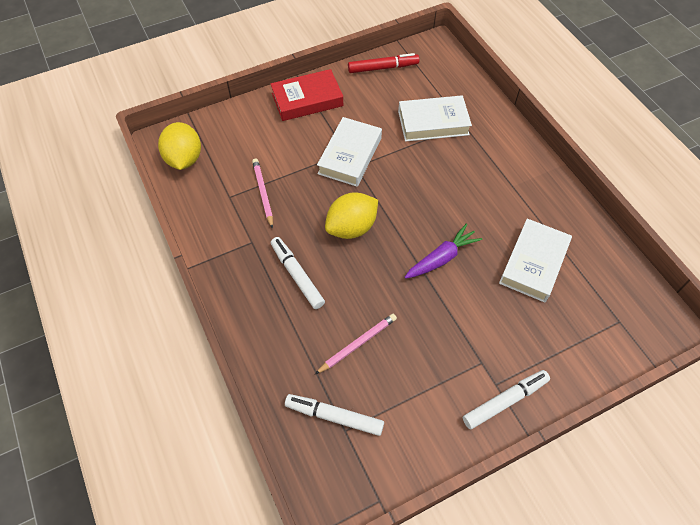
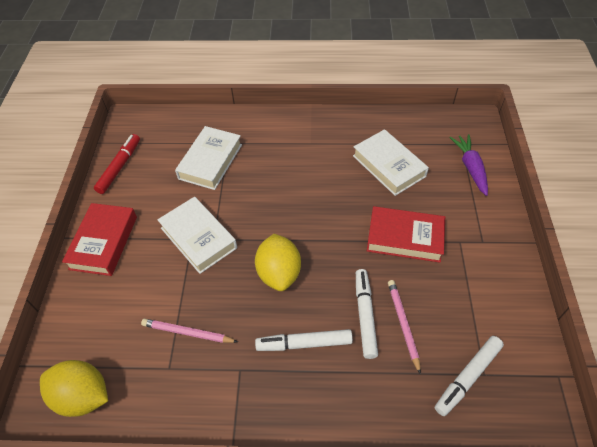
camera: 60 degrees left, 5 degrees down
(441, 258) = (350, 221): purple carrot -> purple carrot (470, 168)
(453, 311) = (405, 238): none -> red book
(505, 401) = (499, 243): white marker -> white marker (365, 315)

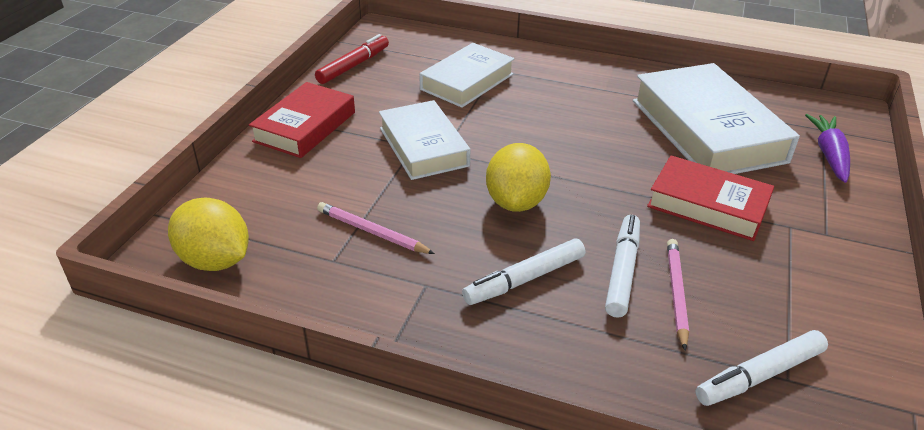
camera: 15 degrees right, 15 degrees down
(304, 343) = (524, 279): white marker -> white marker turned 45 degrees counterclockwise
(389, 166) = (707, 130): white book -> white book, size x1.57

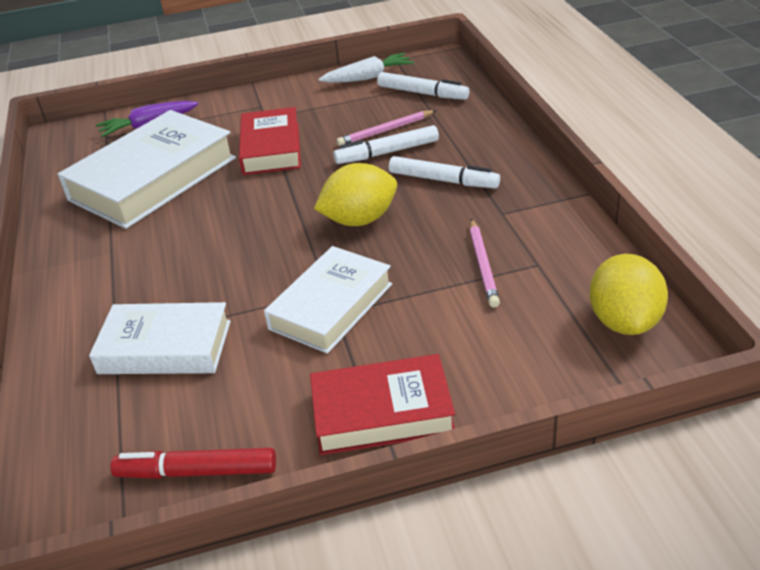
camera: 120 degrees left, 0 degrees up
(855, 351) = (368, 77): none -> white carrot

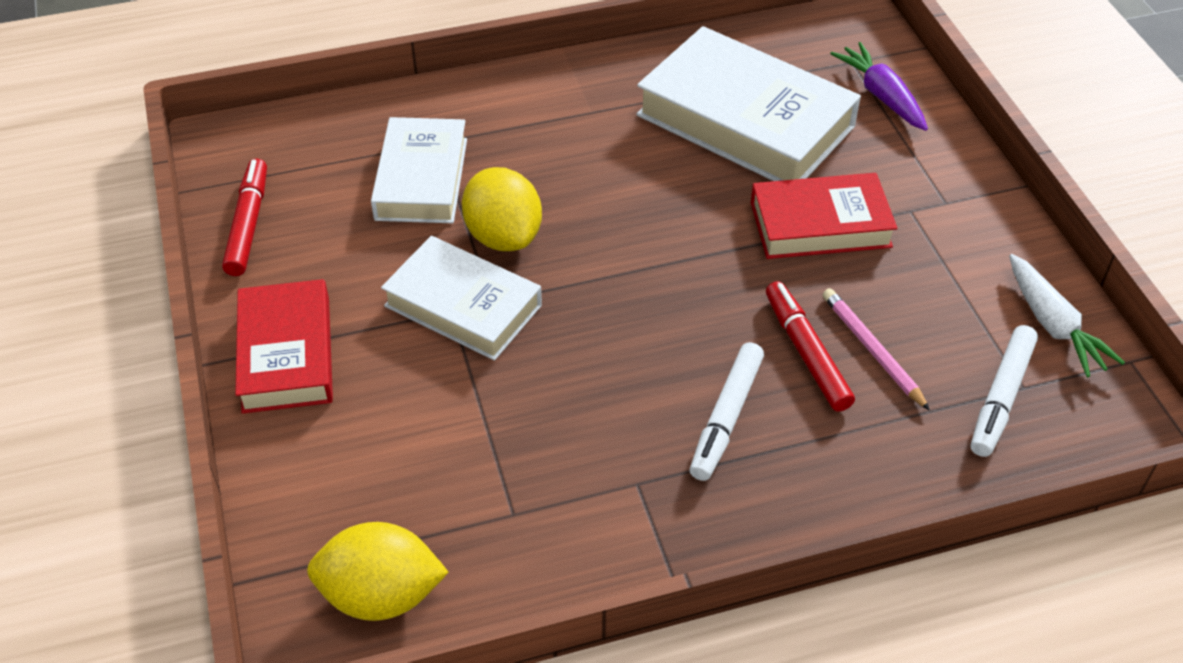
camera: 85 degrees right, 10 degrees up
(359, 220) = (634, 326): yellow lemon -> yellow lemon (503, 236)
(387, 152) = (806, 352): white marker -> red marker
(483, 265) = (519, 454): pink pencil -> none

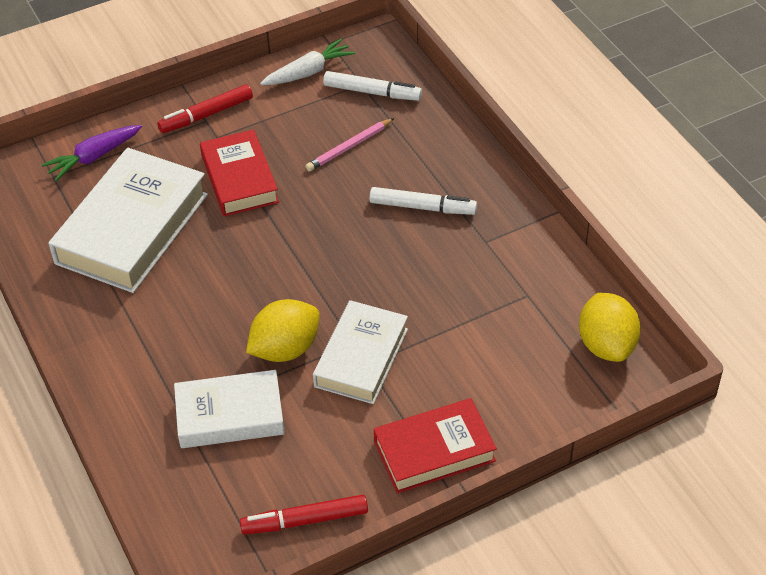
camera: 100 degrees left, 0 degrees up
(806, 352) = (359, 176): red marker -> red marker (206, 115)

